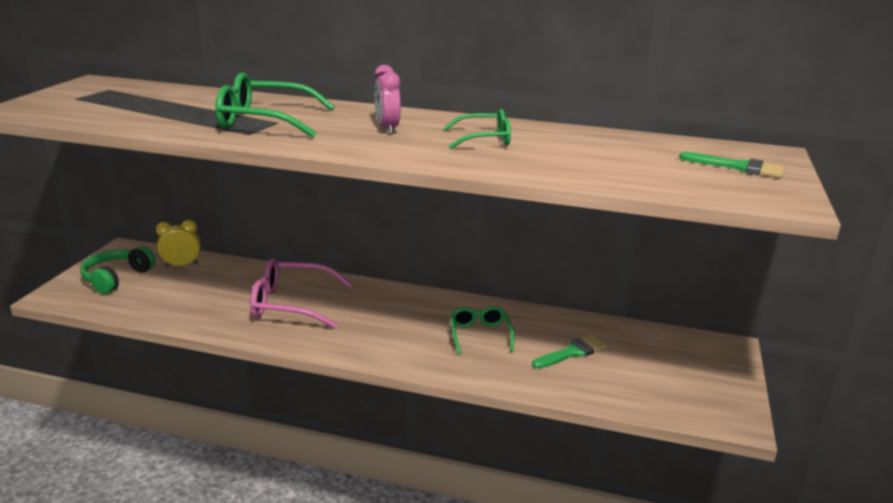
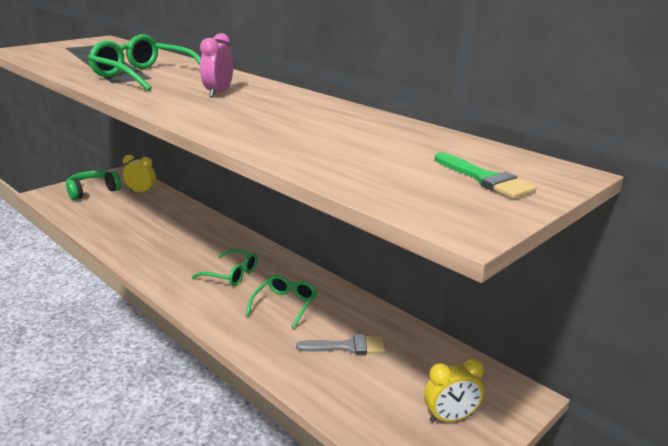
camera: 30 degrees right, 0 degrees up
(292, 304) = (176, 239): pink glasses -> none
(484, 139) = (278, 112): green glasses -> green glasses (231, 274)
(572, 352) = (347, 346): green brush -> grey brush
(702, 378) = (450, 418): none -> yellow clock

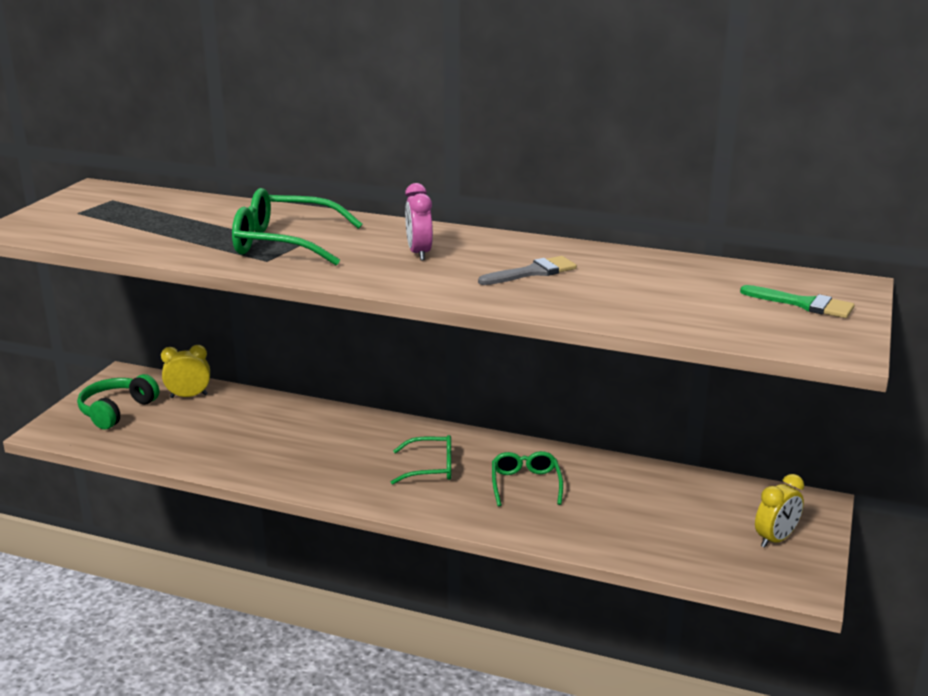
camera: 25 degrees left, 0 degrees up
(347, 346) = (629, 506): grey brush -> grey brush (532, 272)

